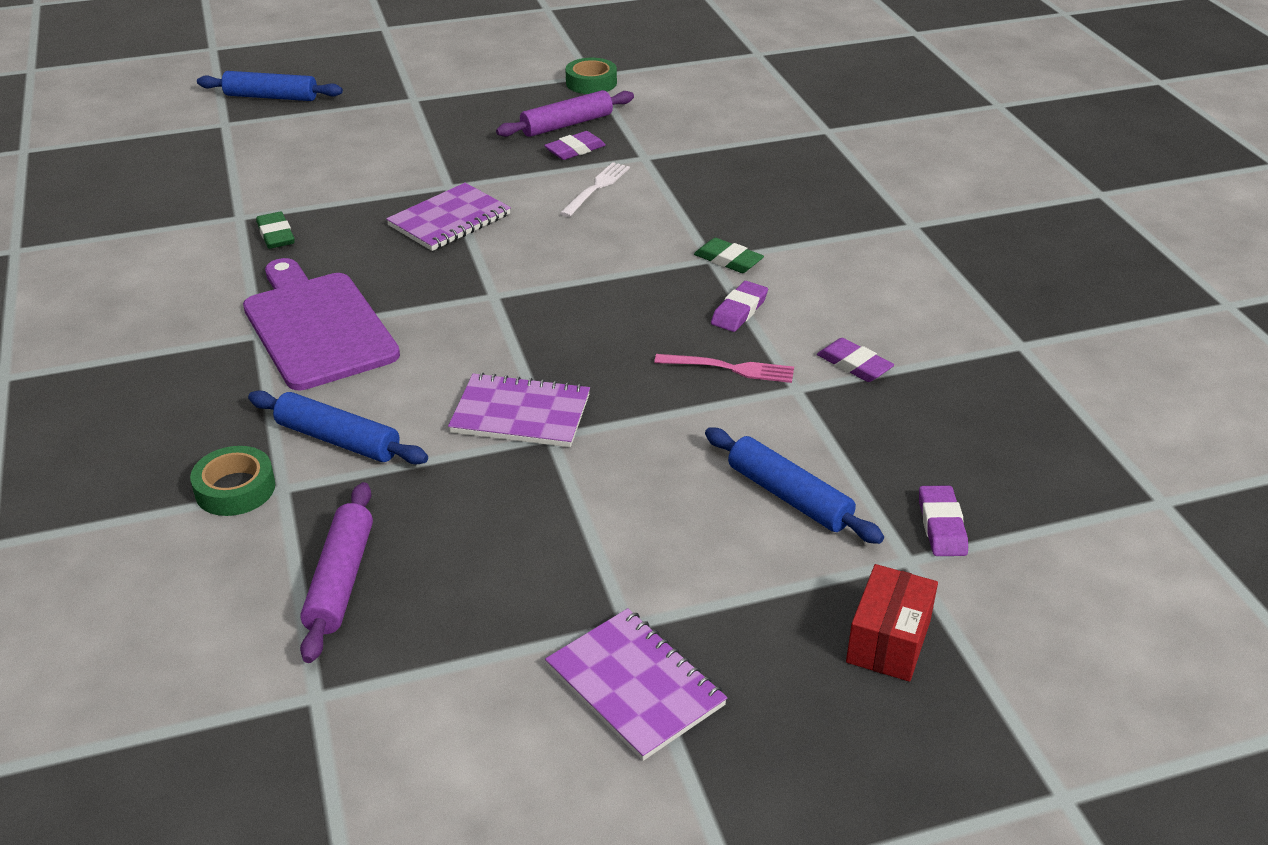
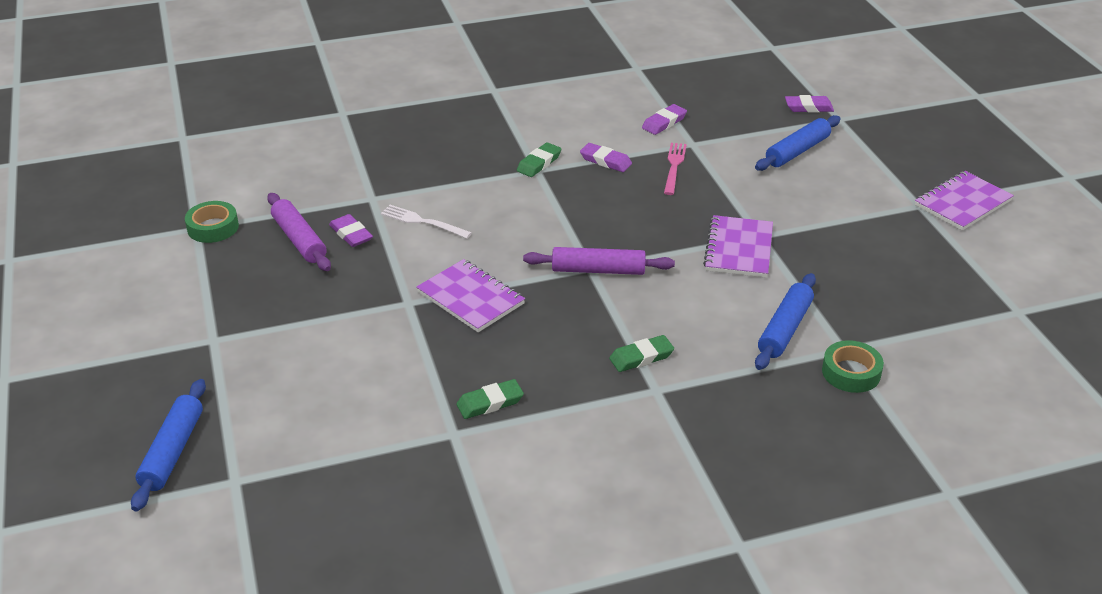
camera: 90 degrees left, 0 degrees up
(317, 327) = (641, 357): purple cutting board -> green eraser
(340, 580) = (923, 312): purple rolling pin -> purple rolling pin (598, 270)
(888, 641) = (900, 129): red box -> none

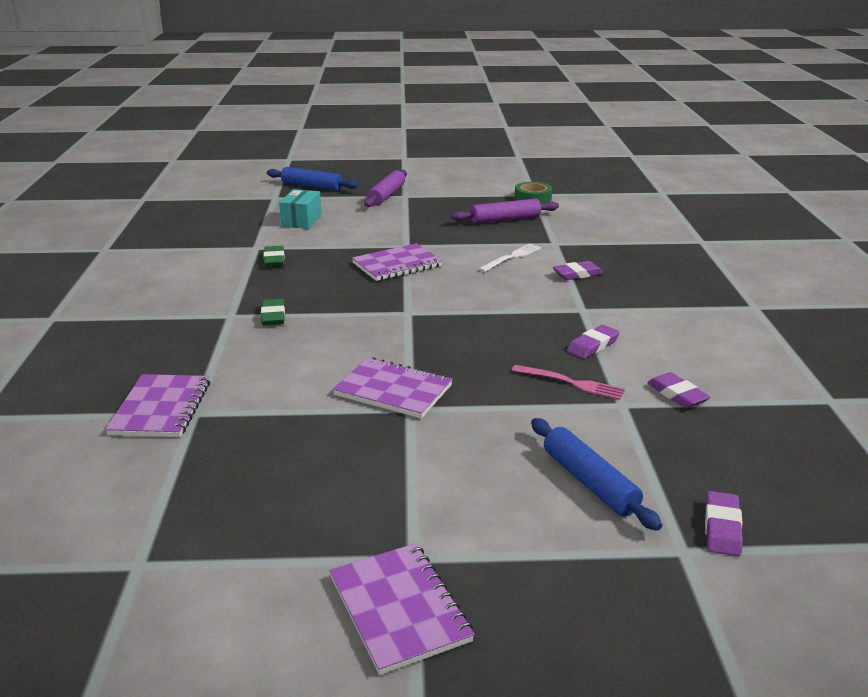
camera: 105 degrees right, 10 degrees down
(338, 418) = (301, 220): none -> turquoise box
(351, 234) = (505, 234): purple eraser -> purple eraser (577, 274)
(539, 163) = (595, 312): green eraser -> none
(598, 270) = (402, 315): purple rolling pin -> purple rolling pin (386, 195)
(784, 329) = (250, 387): blue rolling pin -> none
(851, 372) = (161, 408): green tape -> purple notebook

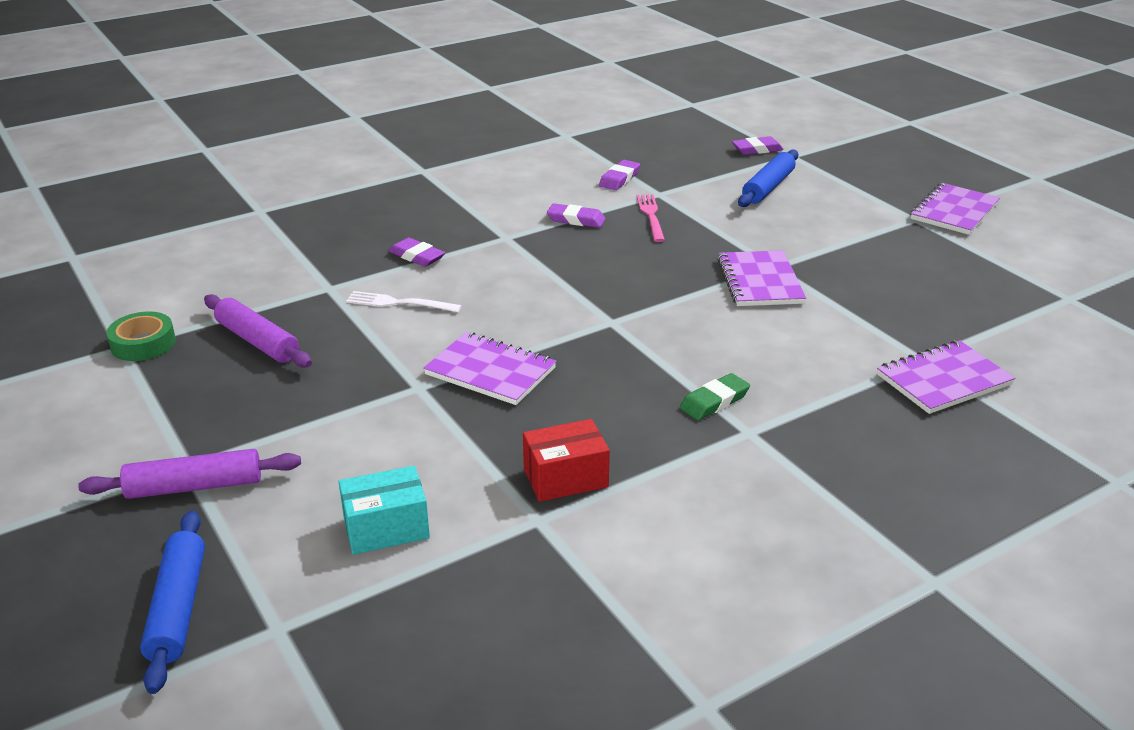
camera: 120 degrees left, 5 degrees up
(274, 260) = (565, 478): green eraser -> red box

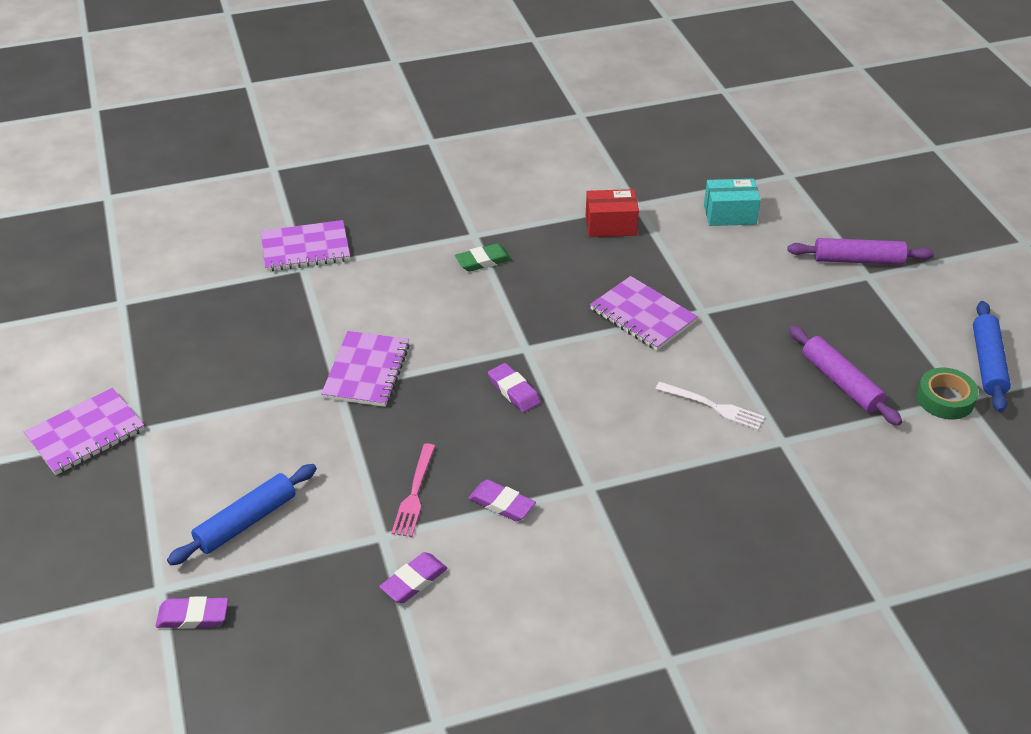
camera: 165 degrees left, 10 degrees up
(177, 608) = (847, 192): blue rolling pin -> blue rolling pin (988, 363)
(417, 256) = (691, 473): purple eraser -> purple eraser (514, 391)

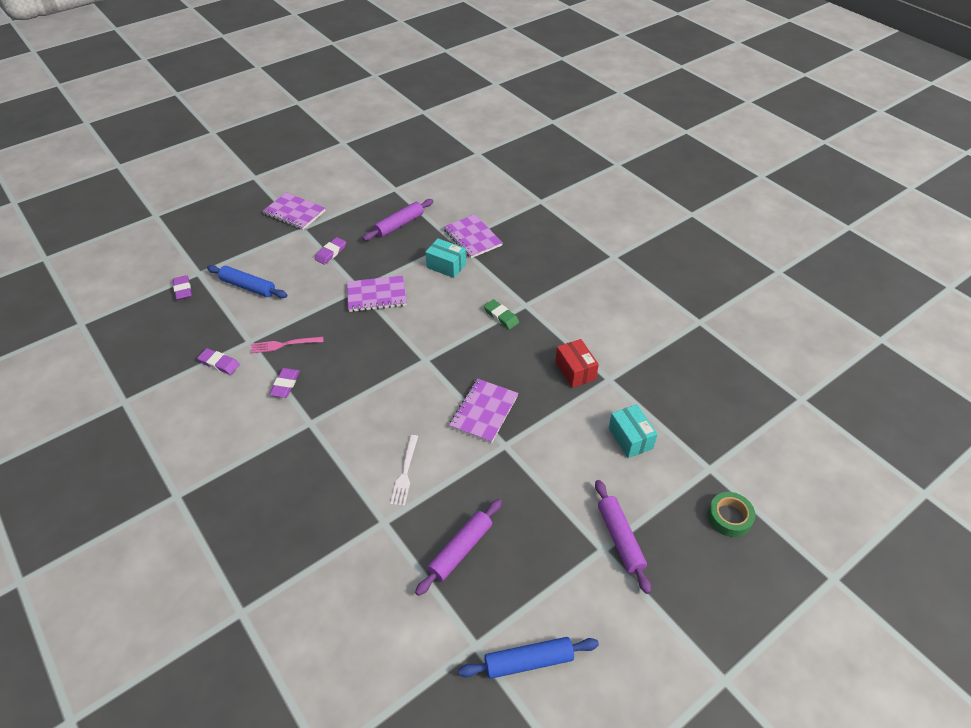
camera: 70 degrees right, 5 degrees up
(218, 315) = (399, 225): none -> purple rolling pin
(349, 287) = (446, 266): none -> turquoise box
(514, 391) = (383, 364): purple eraser -> purple eraser (331, 253)
(945, 399) = (469, 630): green tape -> green tape (729, 517)

